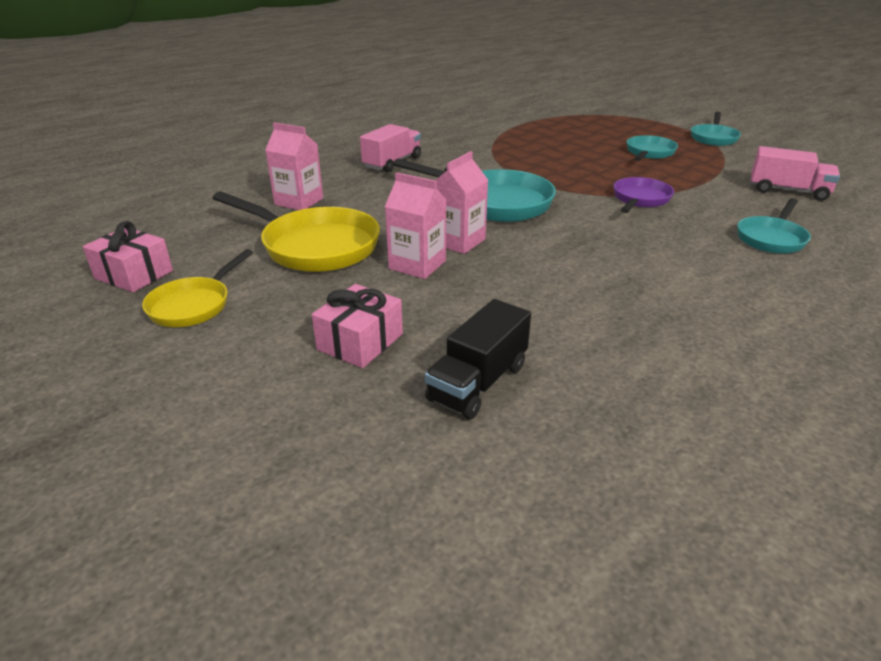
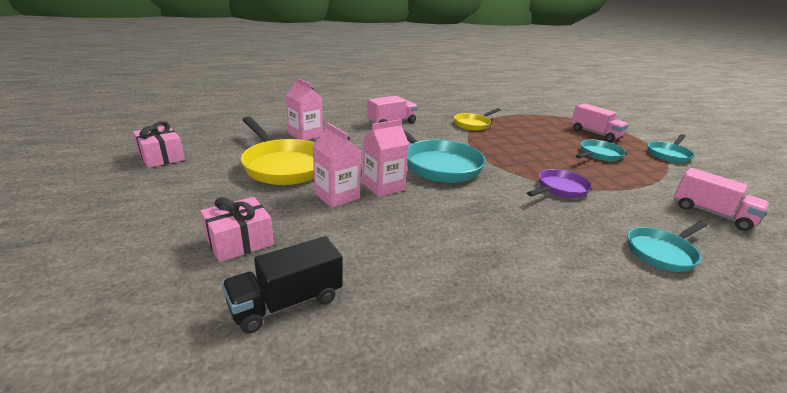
camera: 20 degrees right, 5 degrees down
(194, 305) = (170, 185): yellow pan -> yellow pan (473, 124)
(628, 129) = (595, 134): none -> pink truck

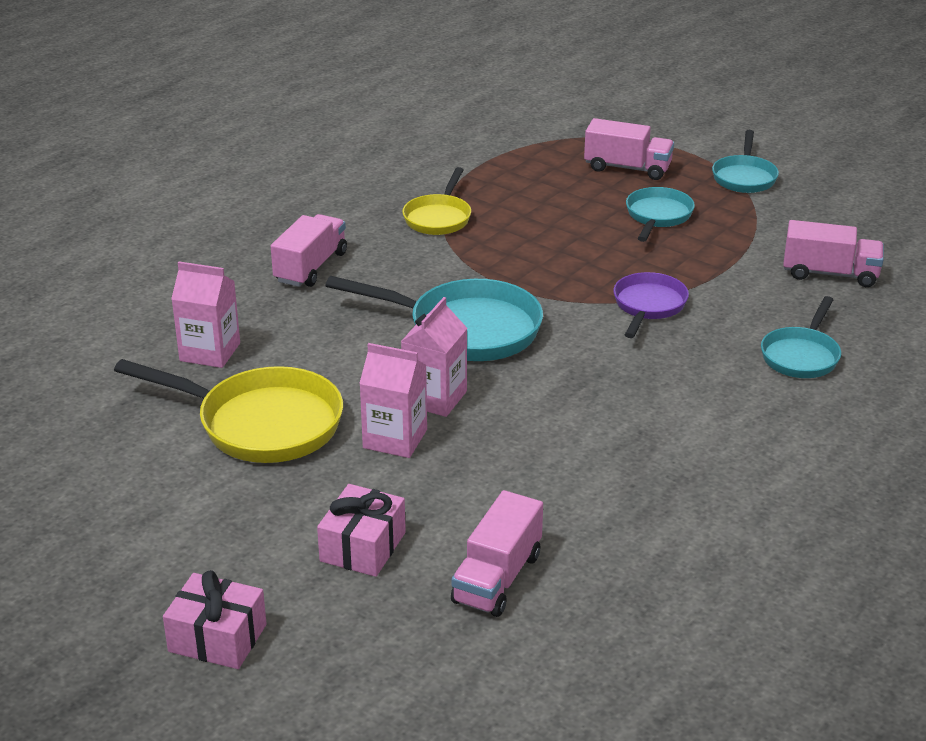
camera: 30 degrees left, 5 degrees up
(161, 157) = (59, 489): pink gift -> pink gift (217, 638)
(286, 303) = (497, 578): black truck -> pink truck

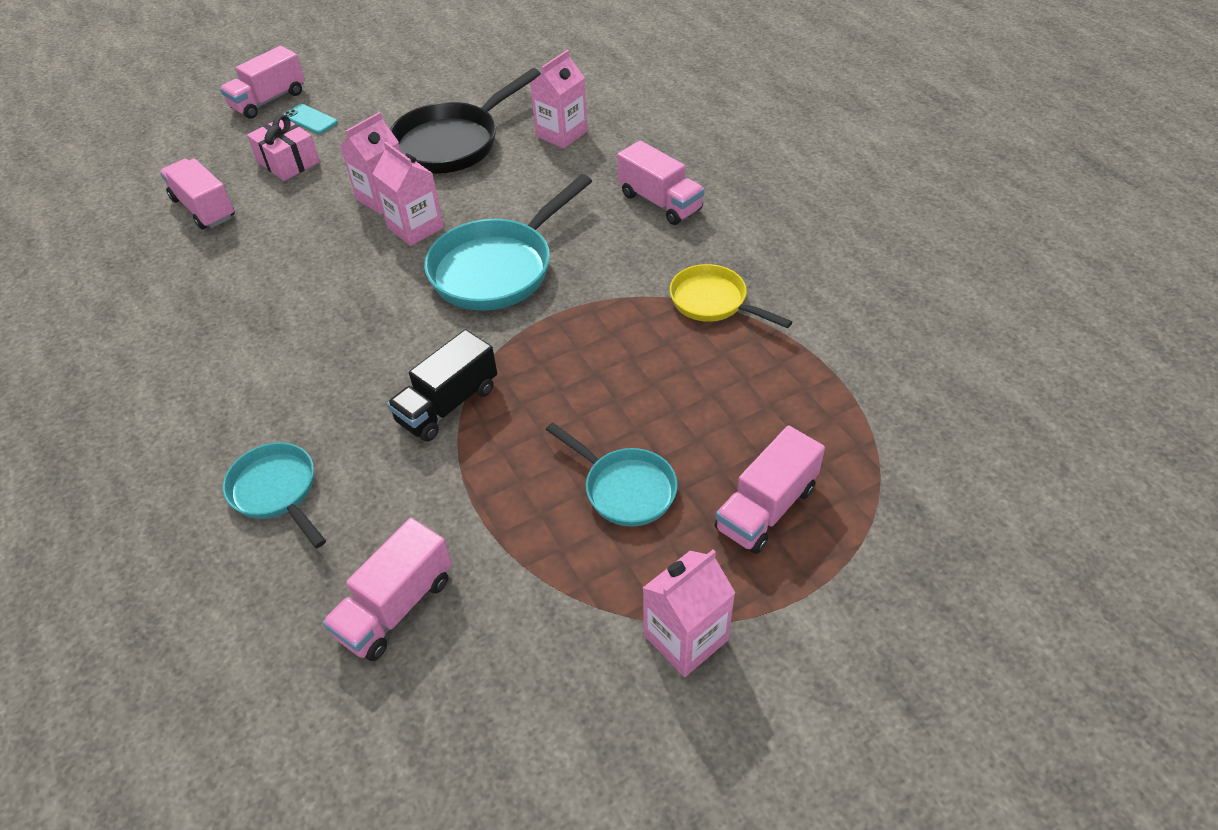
camera: 115 degrees right, 15 degrees up
(217, 638) = (269, 100): pink gift -> pink truck
(254, 569) = (310, 119): none -> turquoise phone
(260, 424) = (453, 143): yellow pan -> black pan
(648, 306) = (448, 405): purple pan -> black truck
(744, 177) = (685, 637): turquoise pan -> pink carton

